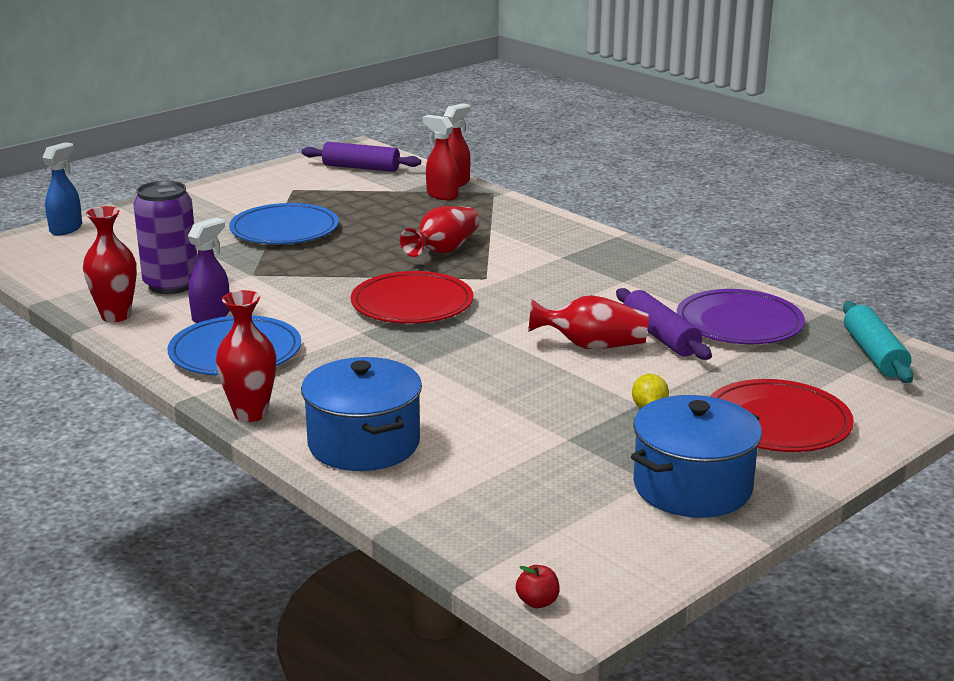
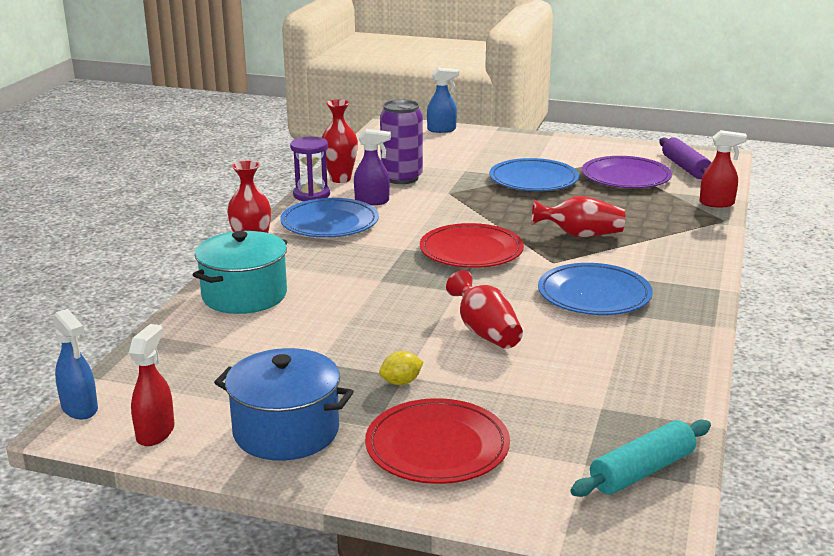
camera: 60 degrees right, 0 degrees up
(136, 343) = (311, 195): none -> purple hourglass
(364, 444) = (244, 295): blue pot -> turquoise pot
(442, 195) = (683, 206): red spray bottle -> red spray bottle (156, 433)
(537, 602) = (80, 409): red apple -> blue spray bottle
(571, 282) = (594, 294): none -> blue plate
(660, 336) = (540, 356): purple rolling pin -> none
(739, 323) = (616, 385): purple plate -> purple plate (626, 177)

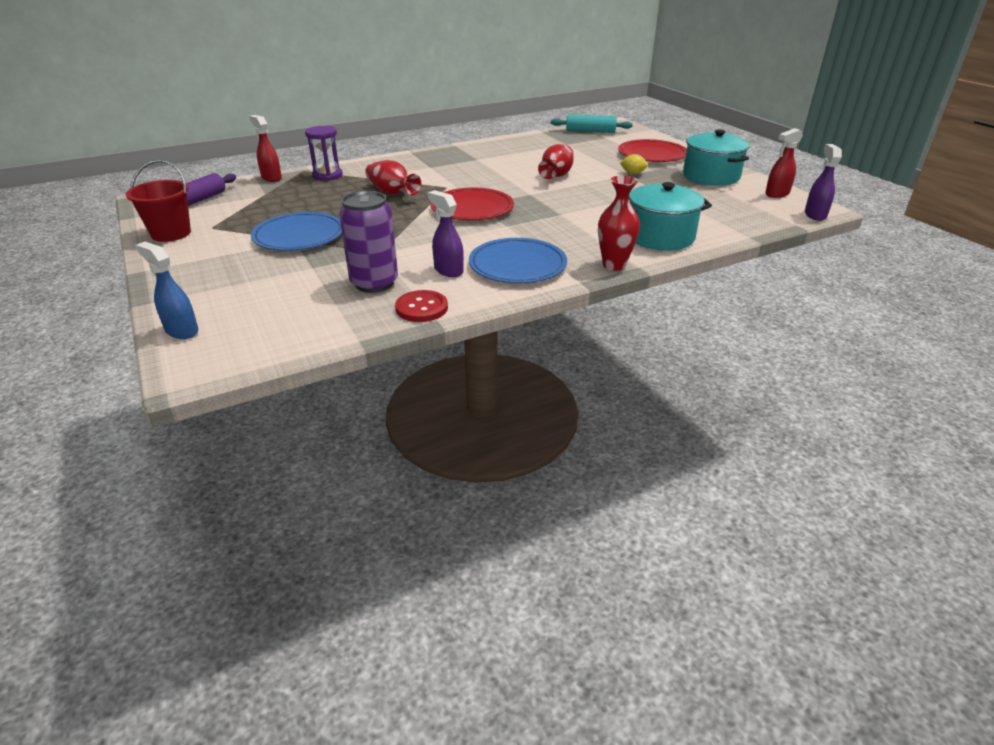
camera: 135 degrees left, 10 degrees up
(80, 409) = (815, 215): blue spray bottle -> purple spray bottle
(286, 431) = (711, 176): blue pot -> turquoise pot
(311, 195) = (480, 300): purple hourglass -> purple hourglass (327, 175)
(340, 179) = (421, 308): red vase -> red button
(594, 294) = (469, 169): blue plate -> none
(614, 150) = (171, 233): none -> red bucket
(626, 177) = (247, 211): purple plate -> none

